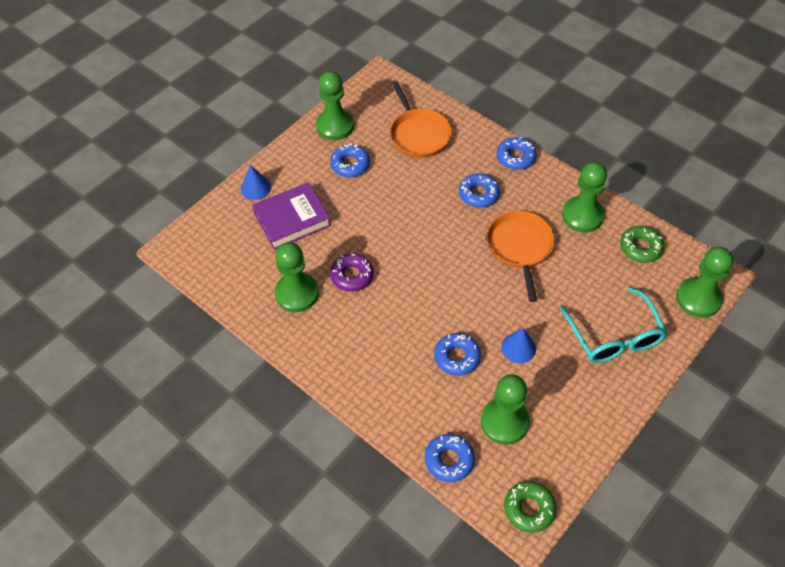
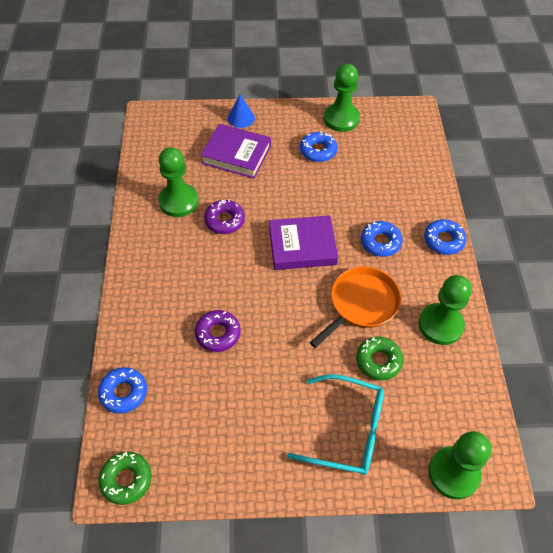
camera: 45 degrees right, 0 degrees up
(419, 134) = (392, 168): orange pan -> none
(431, 244) = (302, 246): none -> purple book
(457, 357) = (218, 334): blue donut -> purple donut
(504, 422) = (189, 407): green pawn -> none
(518, 347) = (266, 369): blue cone -> none
(613, 335) = (346, 430): turquoise glasses -> turquoise glasses turned 105 degrees counterclockwise
(640, 248) = (457, 390): green donut -> green donut (378, 361)

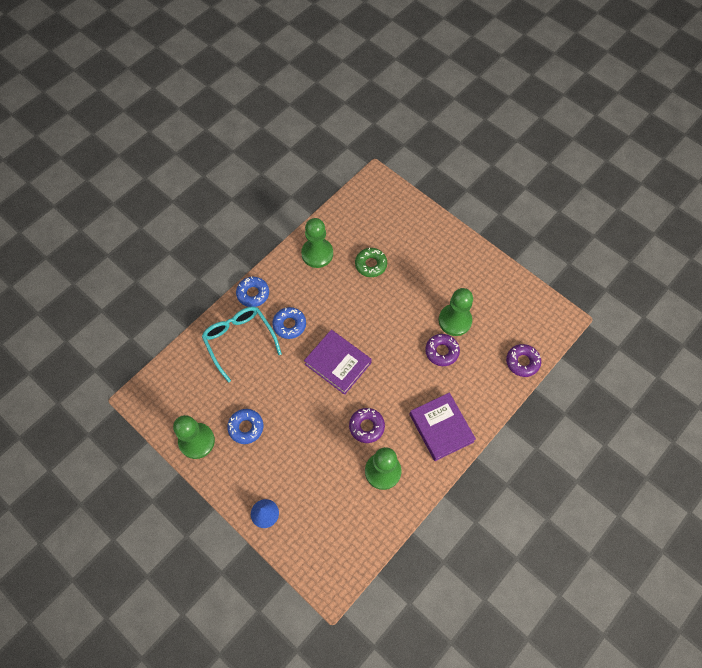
camera: 135 degrees left, 10 degrees up
(123, 392) = (522, 362): blue donut -> purple donut
(126, 479) = (552, 315): green donut -> none
(236, 155) = (304, 478): purple book -> purple book (441, 428)
(346, 430) = (423, 249): turquoise glasses -> turquoise glasses (239, 341)
(361, 304) = (344, 300): orange pan -> none
(453, 473) = (394, 194): green pawn -> green pawn (455, 320)

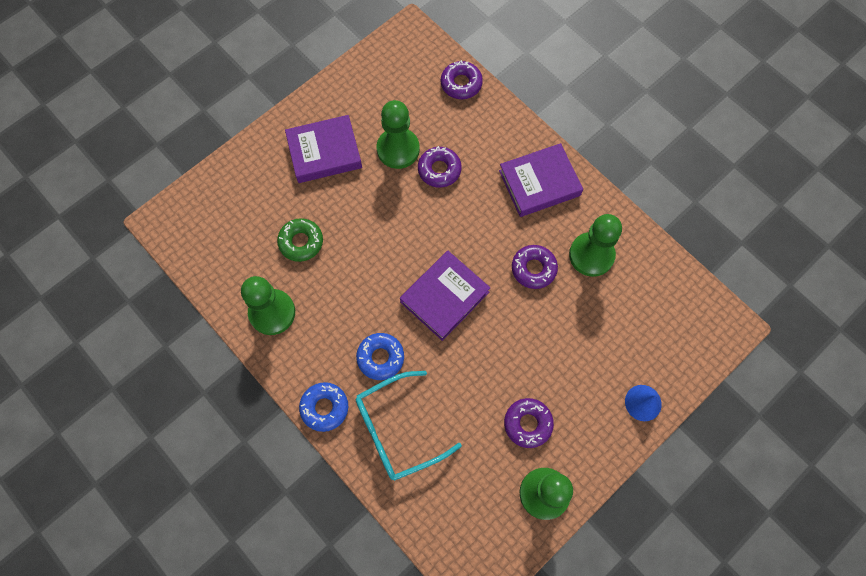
camera: 85 degrees left, 5 degrees up
(246, 427) = (527, 424): blue donut -> purple donut
(444, 271) = (324, 152): none -> purple book

